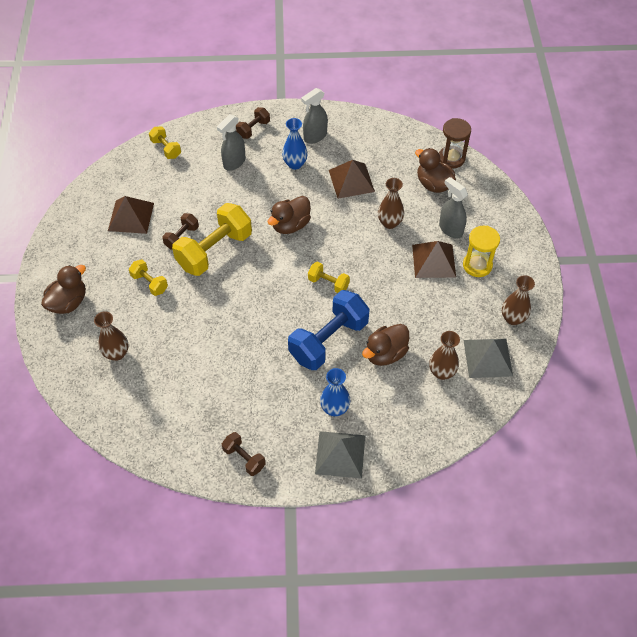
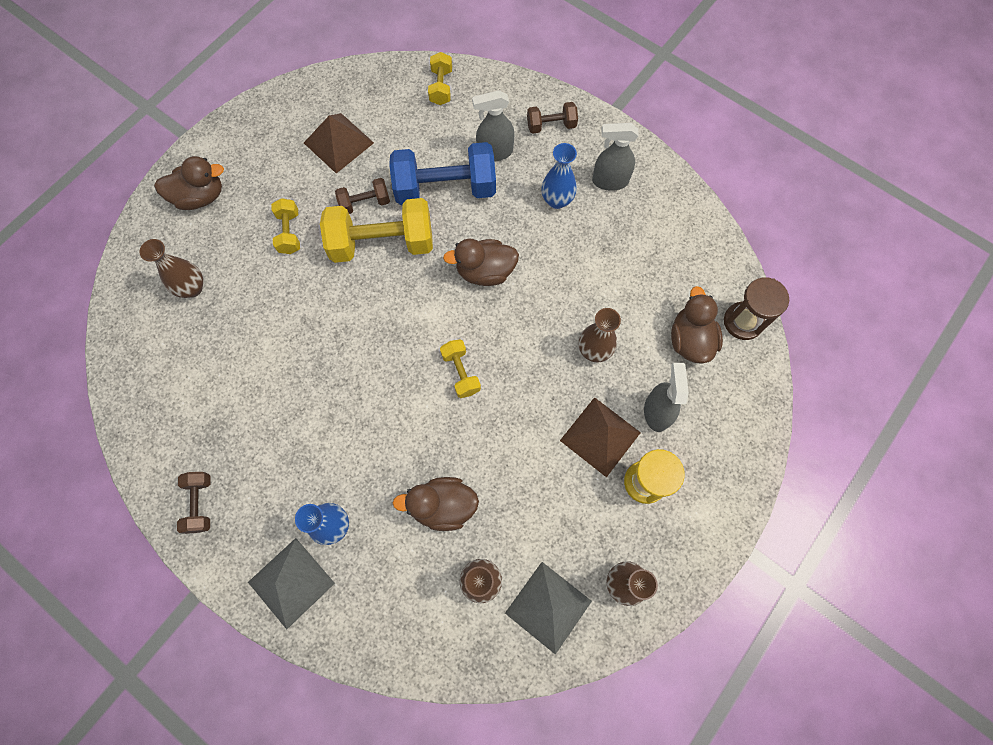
camera: 40 degrees right, 15 degrees up
(328, 340) = (399, 440): blue dumbbell -> blue dumbbell (445, 188)
(351, 180) = (600, 265): brown pyramid -> none

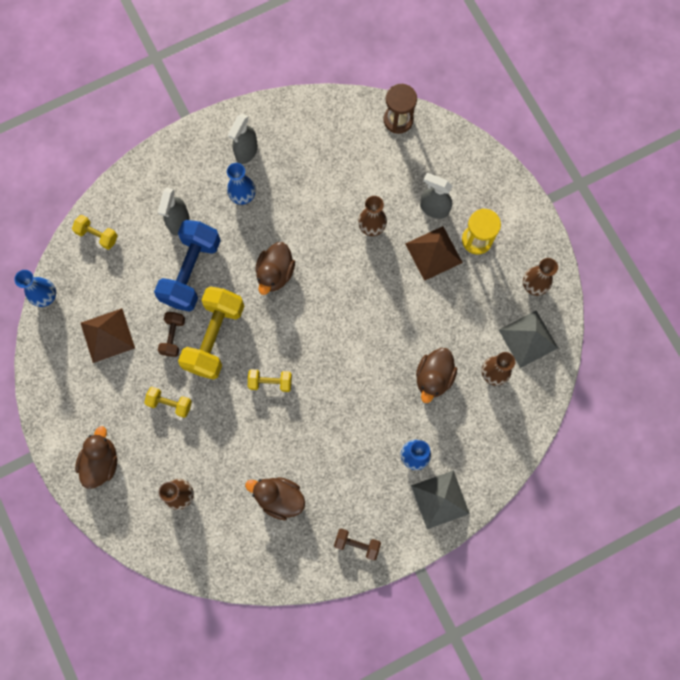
camera: 65 degrees left, 5 degrees up
(354, 72) = (46, 296): none -> blue vase
(461, 372) = (345, 324): yellow dumbbell -> yellow dumbbell (270, 382)
(551, 125) = (177, 170): brown dumbbell -> none
(690, 340) = (394, 161): brown duck -> brown duck (279, 498)

